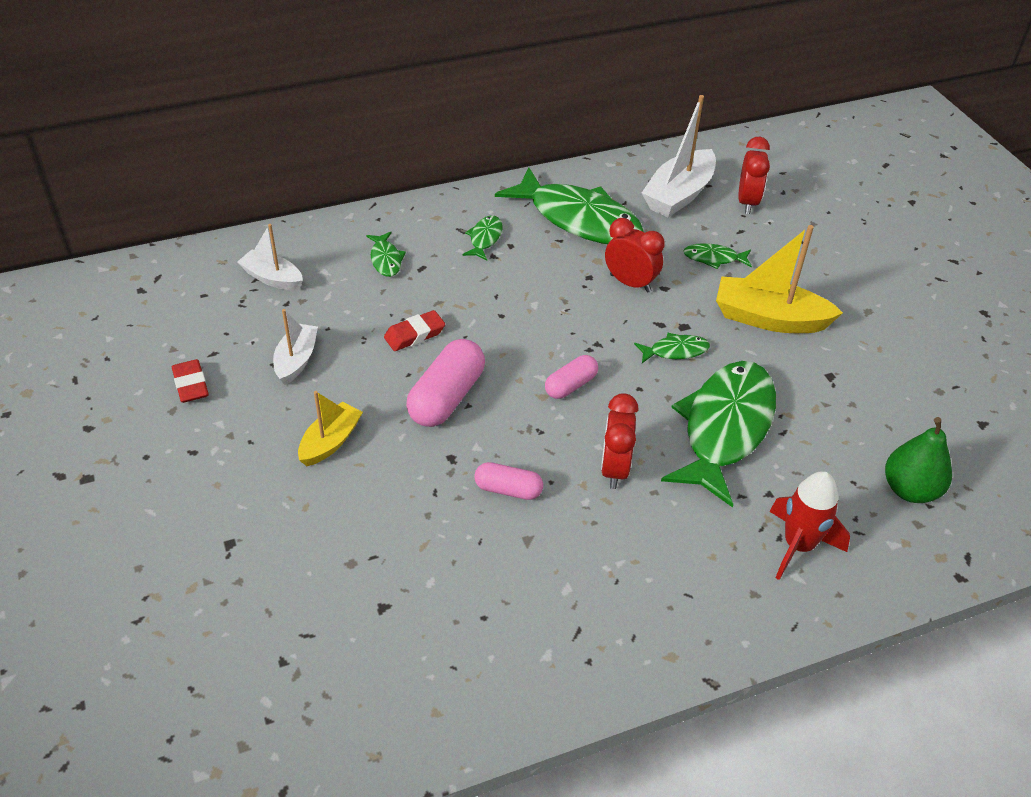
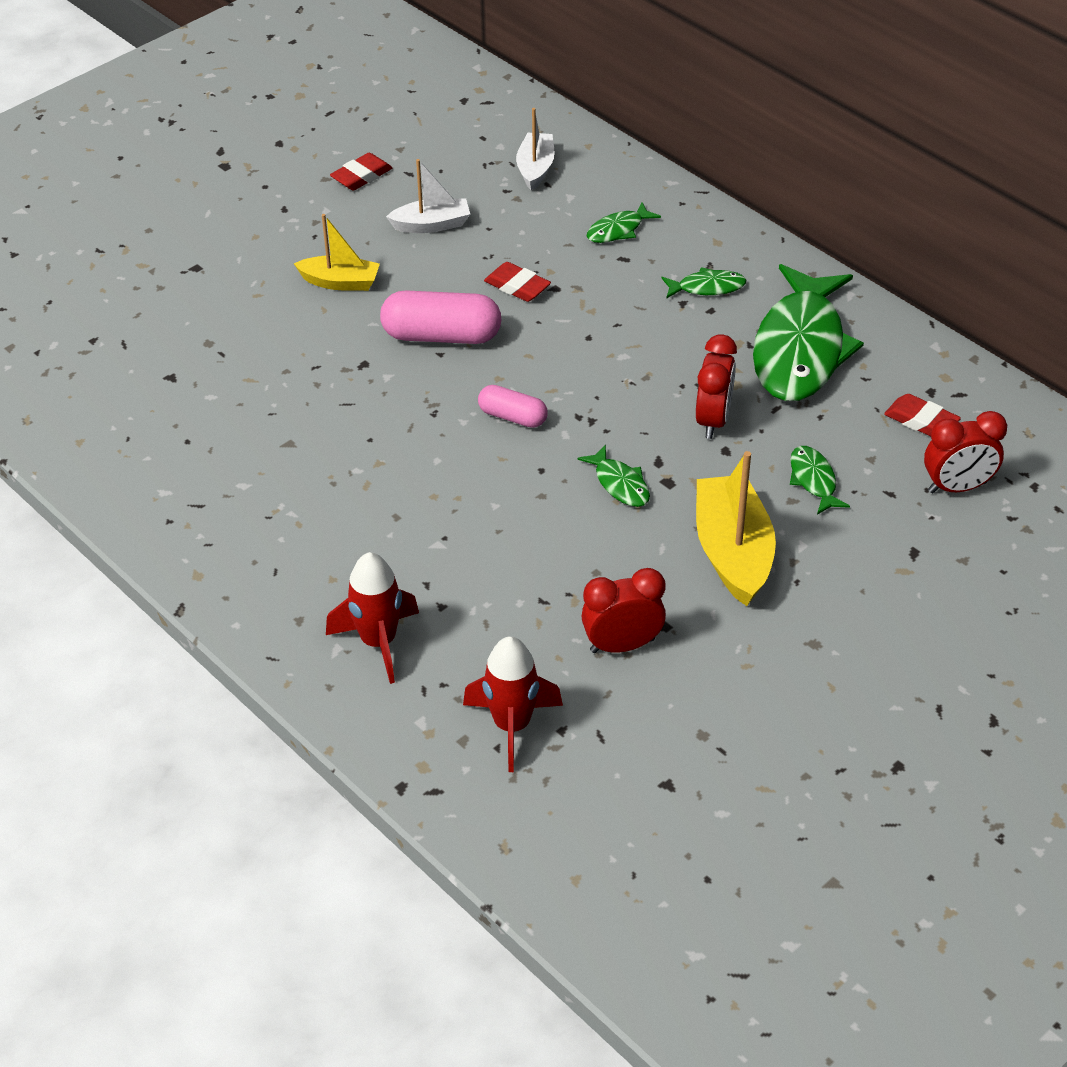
camera: 70 degrees right, 0 degrees up
(508, 489) = (343, 413): pink capsule -> none
(614, 469) = (411, 479): red clock -> red clock (622, 645)
(679, 195) = (921, 421): white boat -> red eraser
(725, 428) = (519, 550): green fish -> none
(910, 490) = (512, 726): green pear -> red rocket

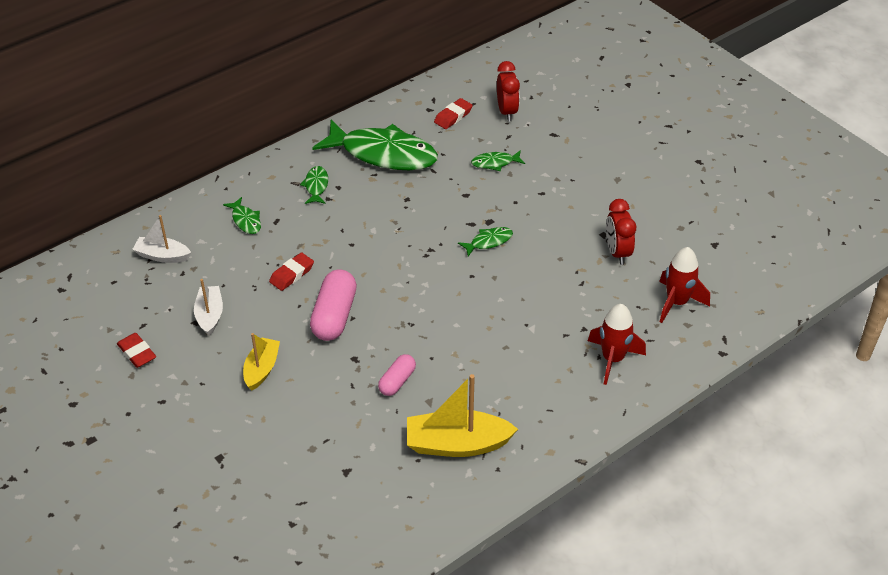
camera: 85 degrees left, 0 degrees up
(512, 417) = (421, 285): pink capsule -> pink capsule (397, 381)
(713, 420) = (439, 197): red clock -> none
(733, 552) = (549, 201): yellow boat -> yellow boat (457, 444)

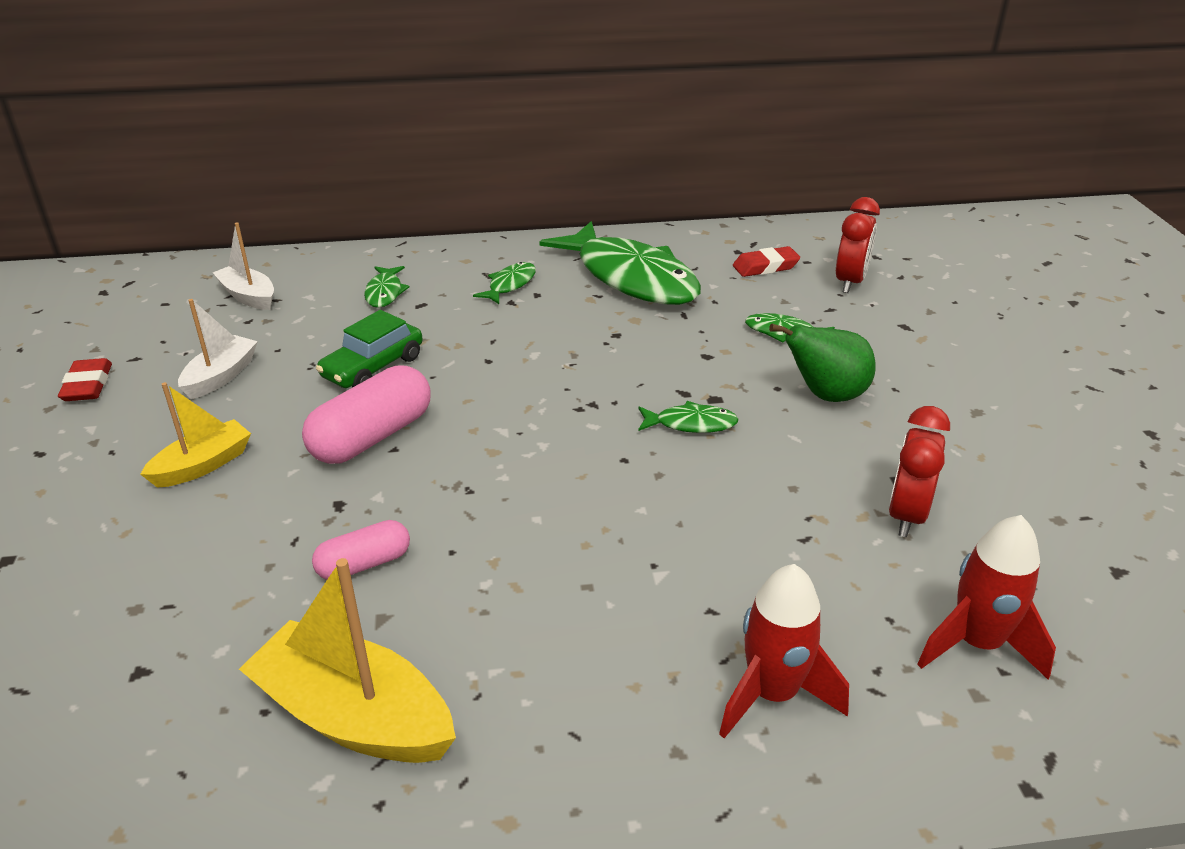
camera: 30 degrees right, 10 degrees down
(292, 274) = (373, 367): red eraser -> green car
(541, 197) = (825, 395): none -> green pear

